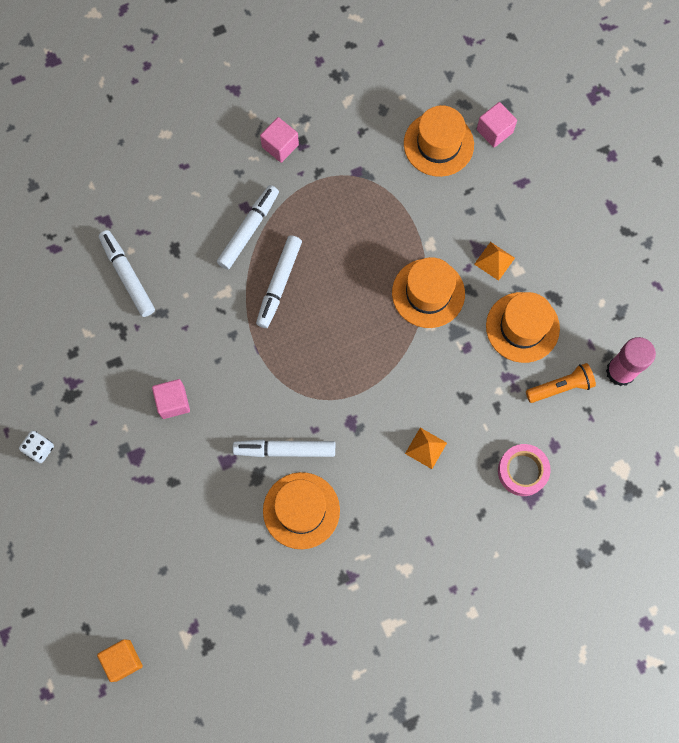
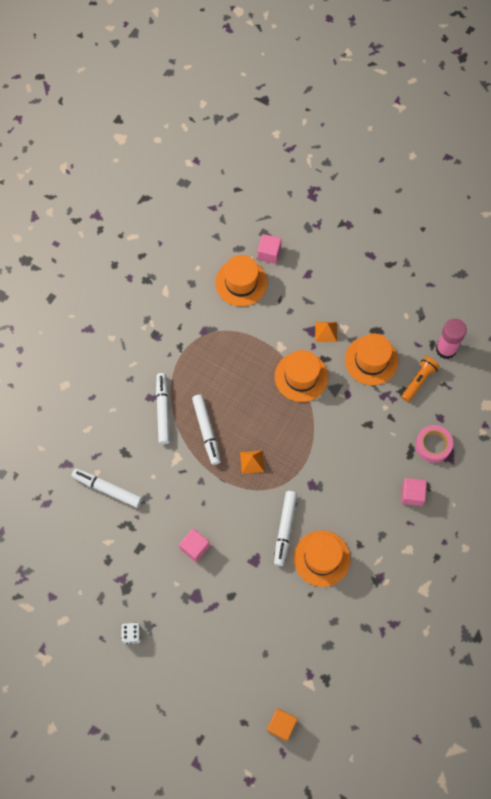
camera: 35 degrees left, 5 degrees down
(280, 146) = (144, 346): pink cube -> pink cube (412, 494)
(285, 450) = (285, 529): white marker -> white marker turned 45 degrees counterclockwise
(426, 448) = (367, 470): orange pyramid -> orange pyramid (252, 462)

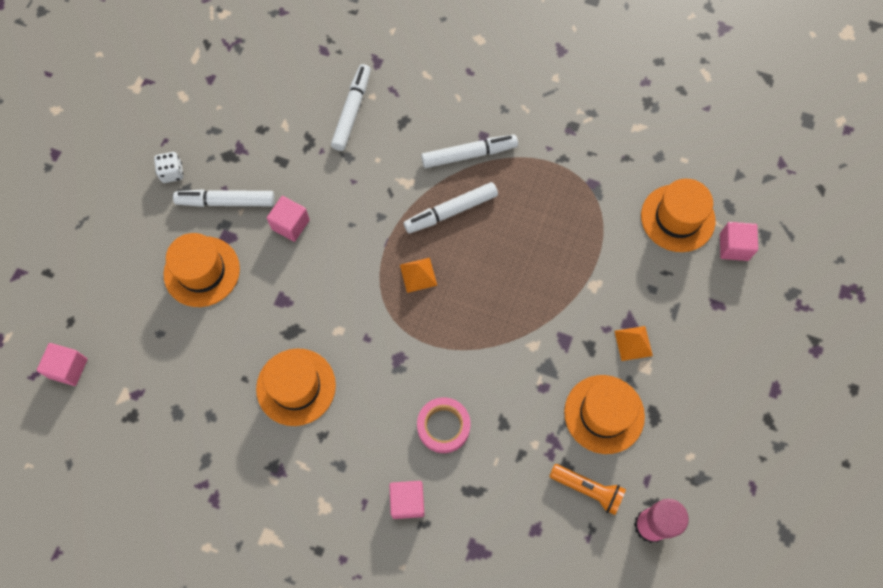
camera: 80 degrees right, 0 degrees up
(281, 725) = (68, 368): orange cube -> pink cube
(285, 529) = (330, 332): white marker -> white marker (226, 202)
(301, 377) = (555, 319): orange hat -> orange hat (202, 271)
(433, 445) = (489, 524): pink tape -> pink tape (443, 426)

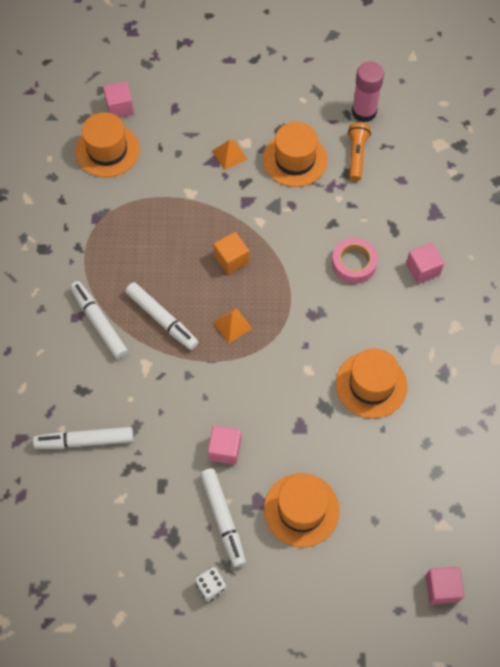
camera: 110 degrees left, 5 degrees down
(496, 300) = (231, 259): none -> orange cube

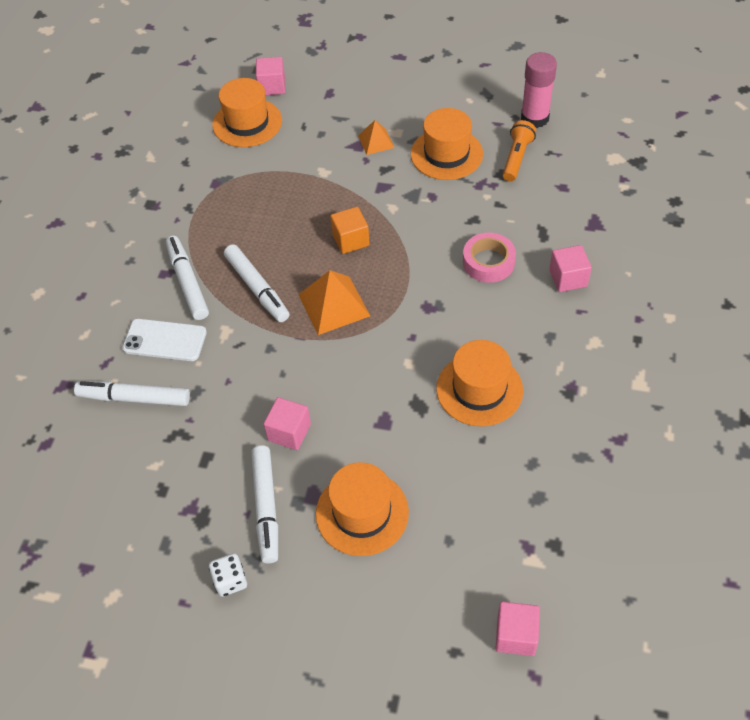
camera: 15 degrees right, 10 degrees down
(95, 382) = (165, 340): none -> white phone
(232, 325) = (334, 305): orange pyramid -> orange pyramid, size x1.69

